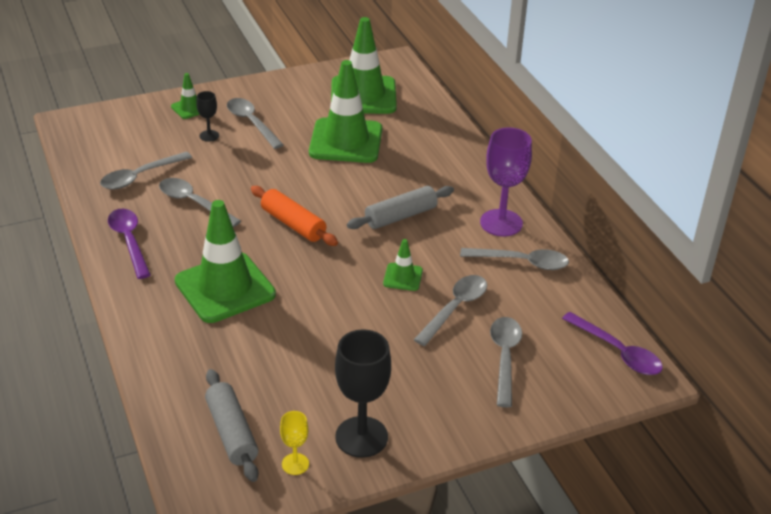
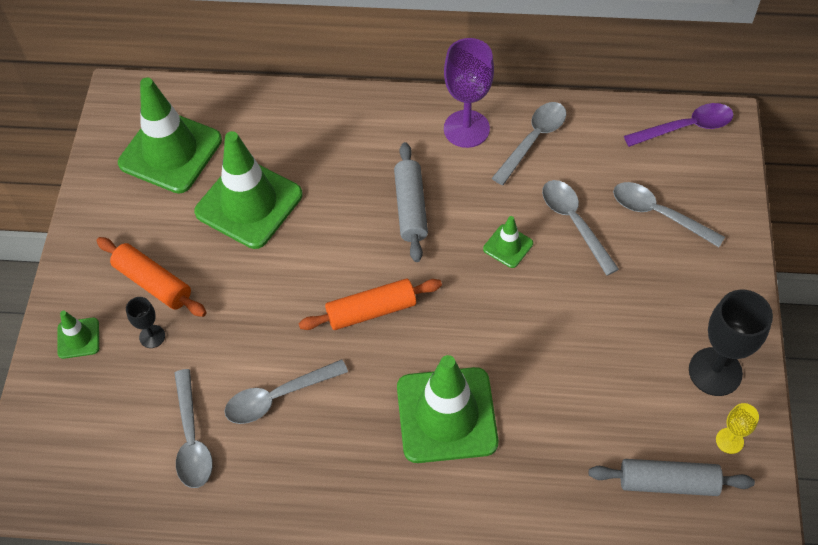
camera: 60 degrees left, 20 degrees up
(129, 241) = (314, 488): purple spoon -> none
(251, 123) = (153, 283): grey spoon -> orange rolling pin

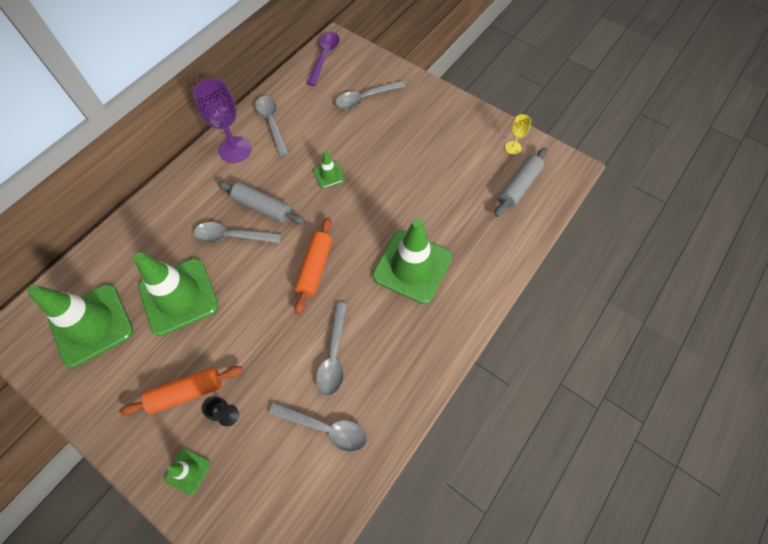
camera: 60 degrees left, 5 degrees up
(574, 222) = (339, 136): grey spoon -> grey spoon (232, 236)
(715, 371) = (472, 130): black goblet -> none

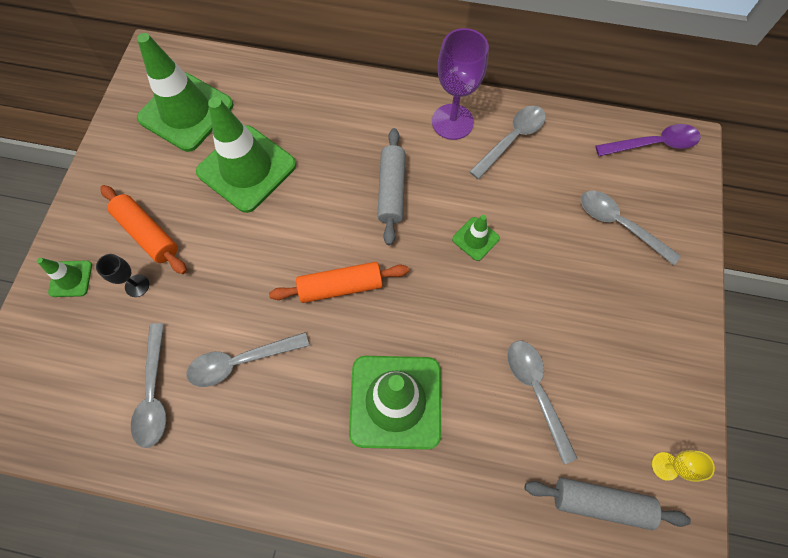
camera: 65 degrees right, 5 degrees up
(232, 236) = (339, 179): grey spoon -> grey spoon (535, 391)

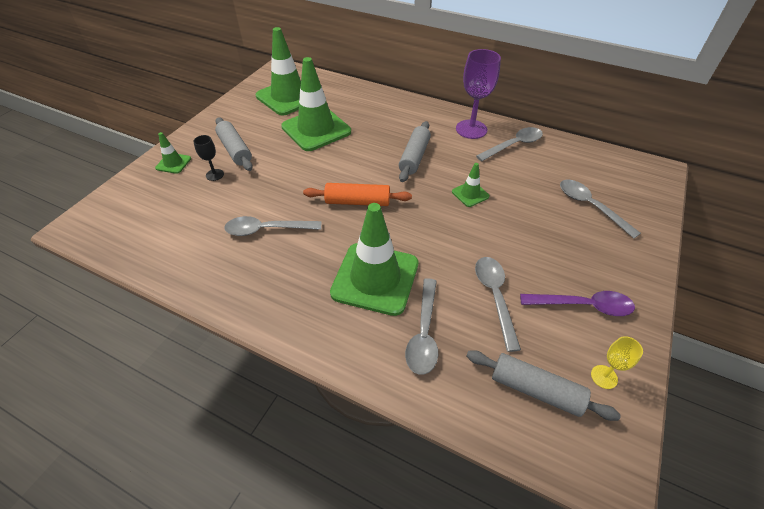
camera: 15 degrees right, 20 degrees down
(147, 234) = (235, 150): orange rolling pin -> grey rolling pin
(154, 393) = (197, 235): grey spoon -> grey spoon (424, 333)
(653, 144) = (628, 165): purple spoon -> purple spoon (583, 305)

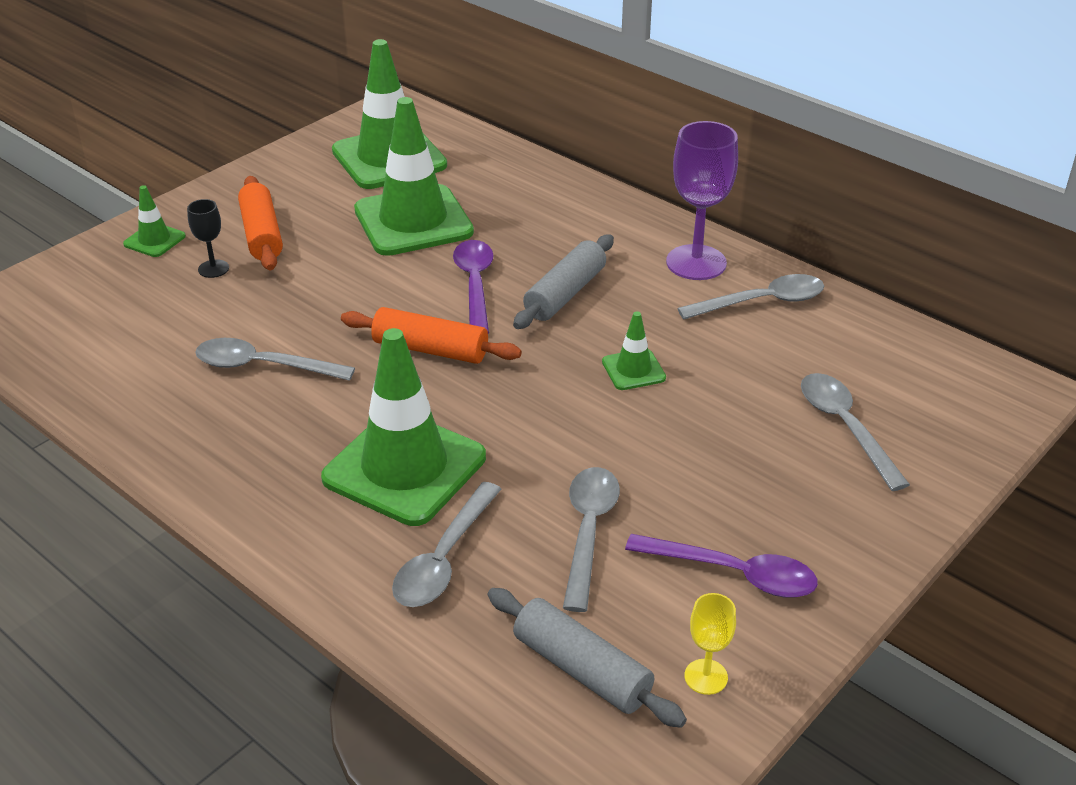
camera: 15 degrees right, 10 degrees down
(235, 150) = (261, 234): grey rolling pin -> orange rolling pin
(365, 160) = (475, 284): none -> purple spoon

